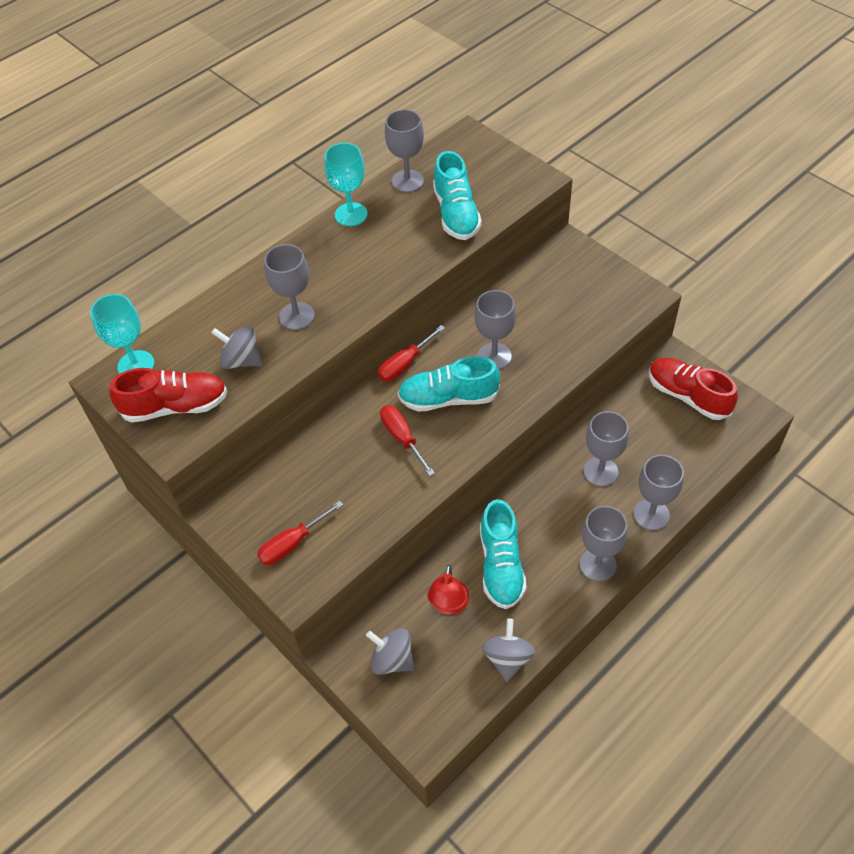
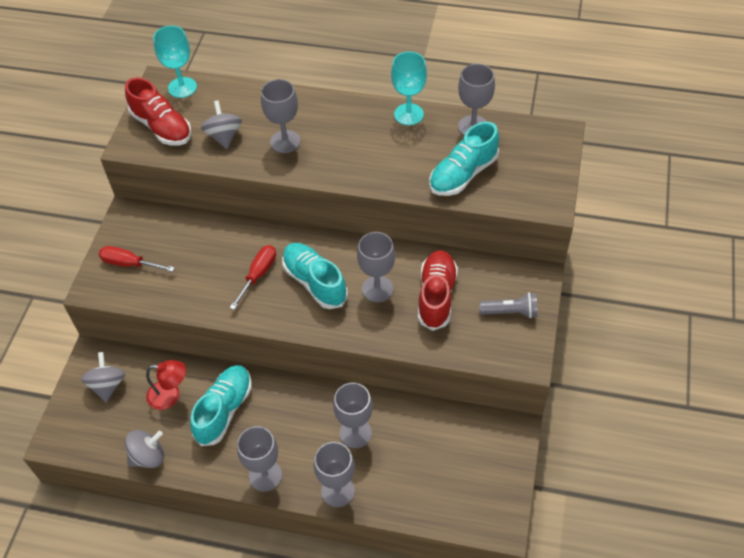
camera: 55 degrees right, 0 degrees up
(405, 364) = (328, 238): red screwdriver -> none
(449, 605) = (170, 395): red lamp -> red lamp turned 150 degrees counterclockwise
(501, 565) = (224, 410): turquoise shoe -> turquoise shoe turned 150 degrees clockwise
(591, 281) = (510, 312): none -> grey flashlight
(687, 396) = (481, 459): red shoe -> red shoe (436, 296)

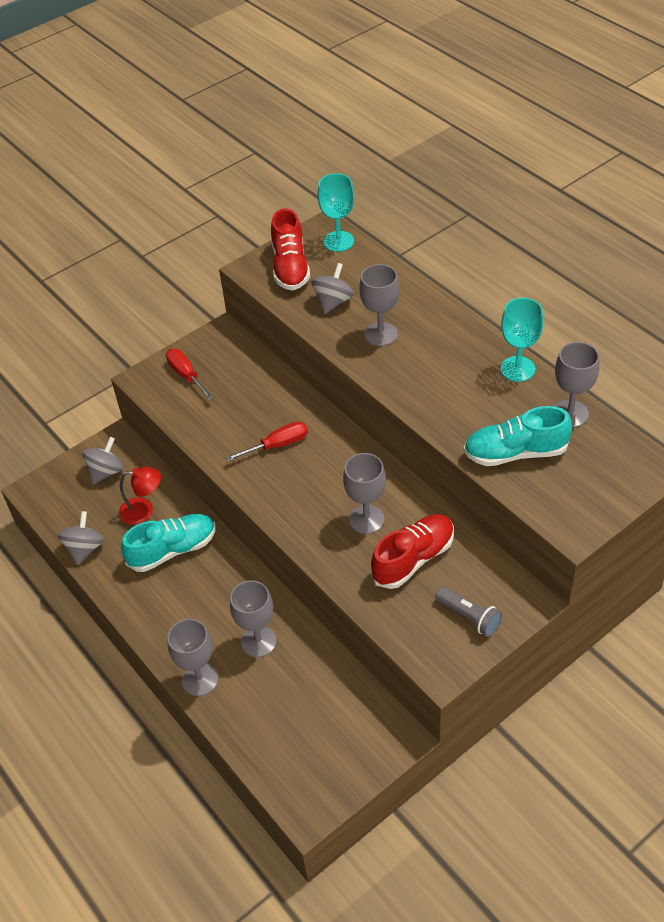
camera: 40 degrees right, 5 degrees down
(148, 457) = (85, 548): grey spinning top -> grey spinning top turned 90 degrees counterclockwise
(170, 395) = (144, 510): red lamp -> red lamp turned 45 degrees counterclockwise
(265, 475) = (156, 625): grey goblet -> none
(315, 282) = (318, 480): turquoise shoe -> none

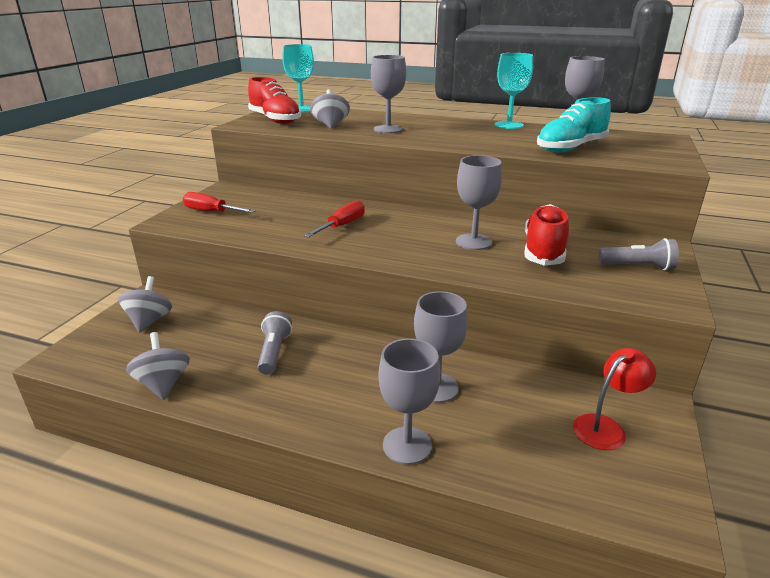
camera: 35 degrees left, 20 degrees down
(144, 510) = (216, 335): red lamp -> red lamp (606, 427)
(172, 550) = (274, 352): turquoise shoe -> grey flashlight

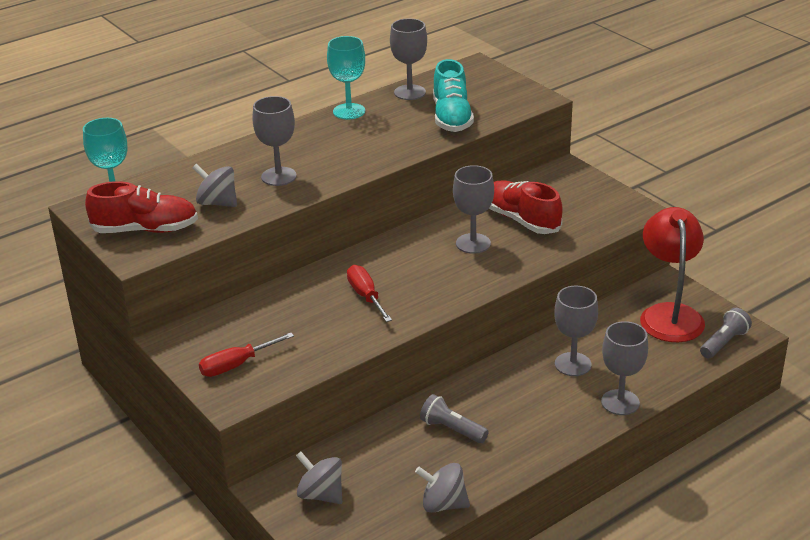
camera: 55 degrees left, 5 degrees up
(606, 427) = (669, 314): red lamp -> red lamp, size x1.73
(638, 267) = (584, 195): grey flashlight -> grey flashlight (724, 343)

